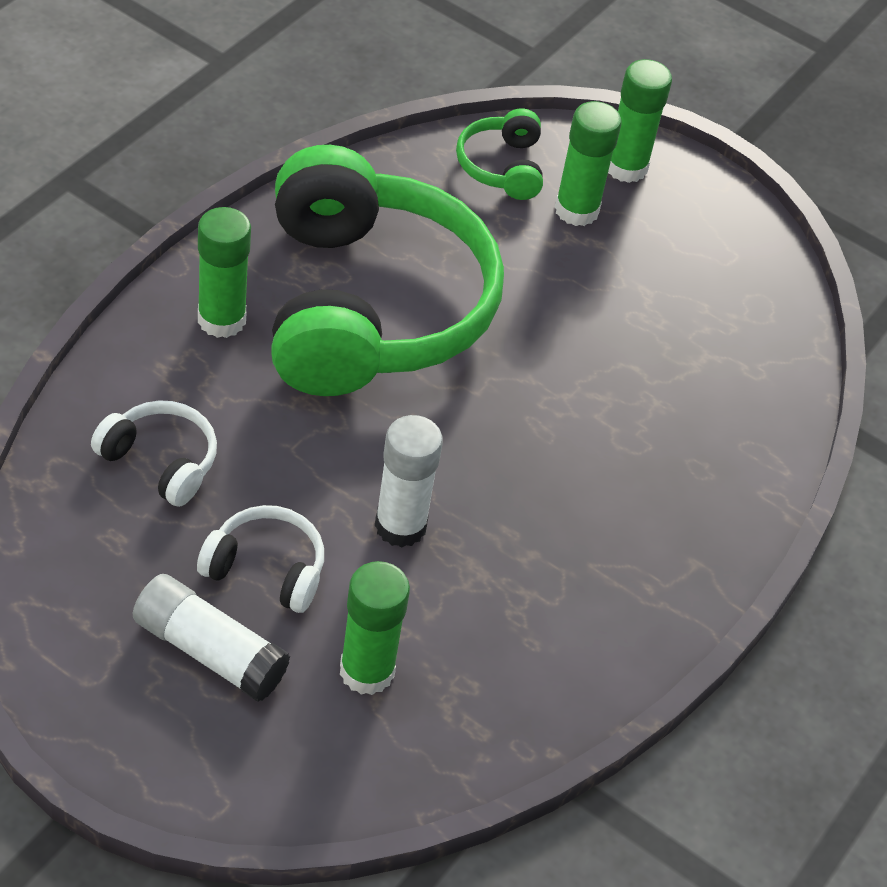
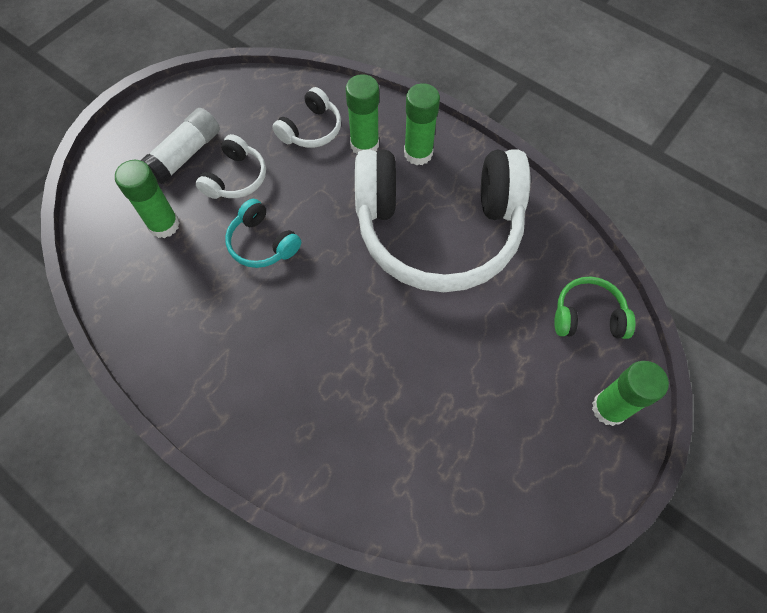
camera: 100 degrees right, 15 degrees up
(369, 306) = (438, 229): green headphones -> white headphones
(400, 526) = (262, 243): white glue stick -> turquoise headphones
(576, 210) = (552, 366): green glue stick -> green glue stick (364, 145)

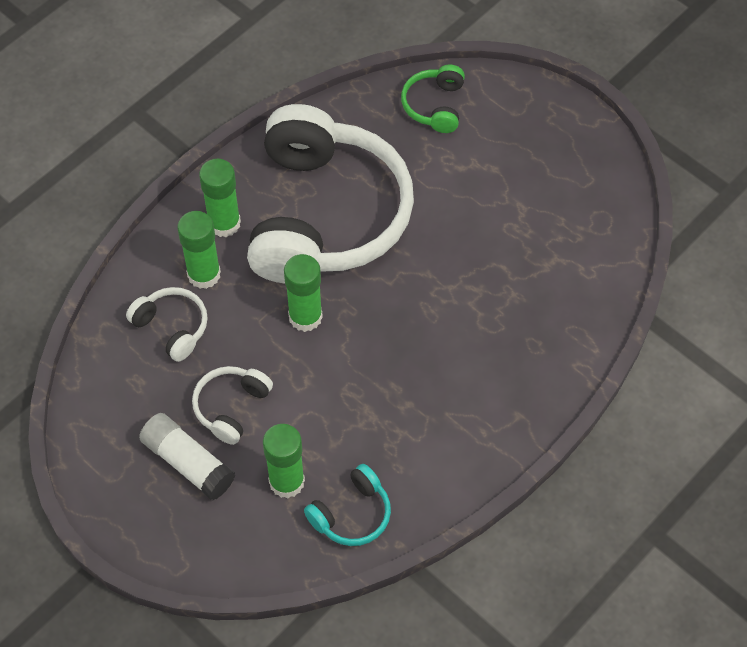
camera: 85 degrees left, 5 degrees down
(236, 178) = (231, 407): white headphones -> white headphones turned 90 degrees counterclockwise
(262, 243) = (323, 380): turquoise headphones -> turquoise headphones (352, 514)
(609, 408) = (524, 107): green glue stick -> green glue stick (305, 317)

